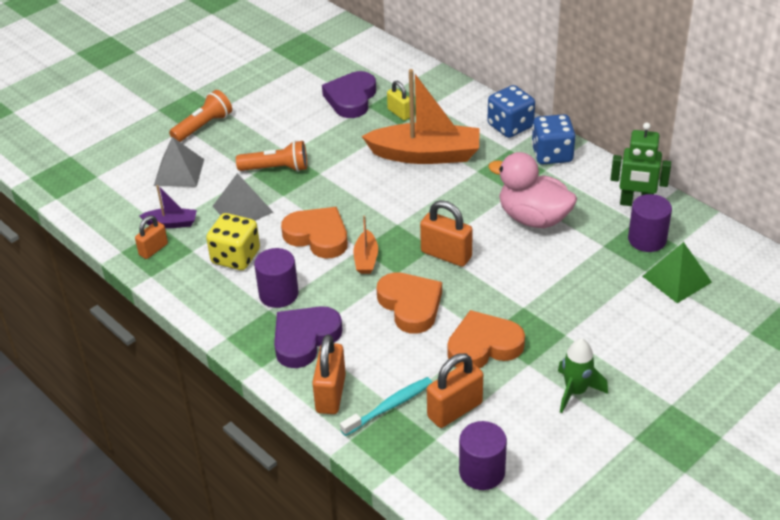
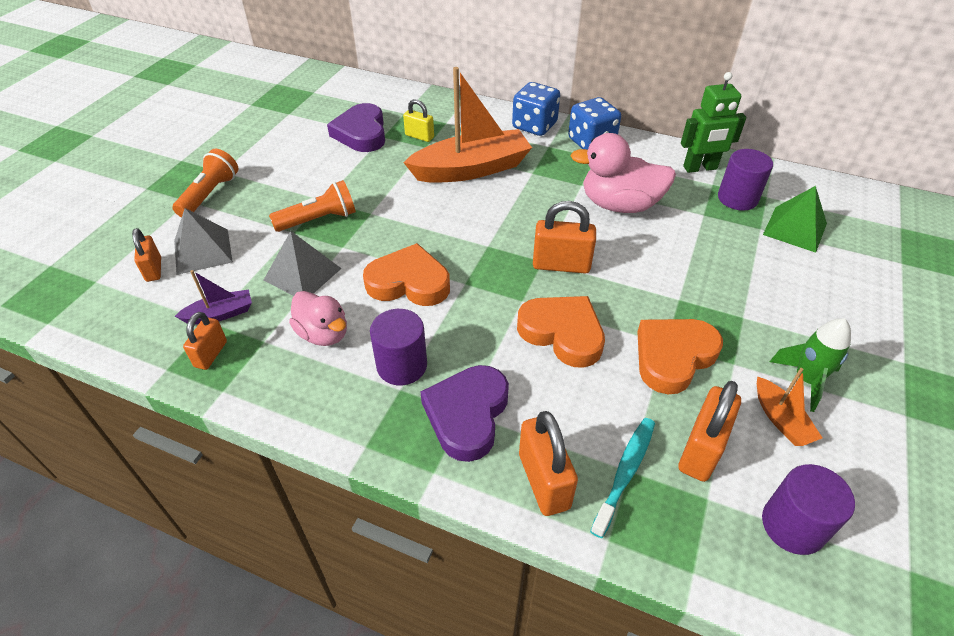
camera: 25 degrees left, 5 degrees up
(139, 178) = (153, 269): none -> orange padlock
(236, 257) = (323, 334): yellow dice -> pink duck
(366, 259) = (479, 293): orange boat -> orange boat (781, 419)

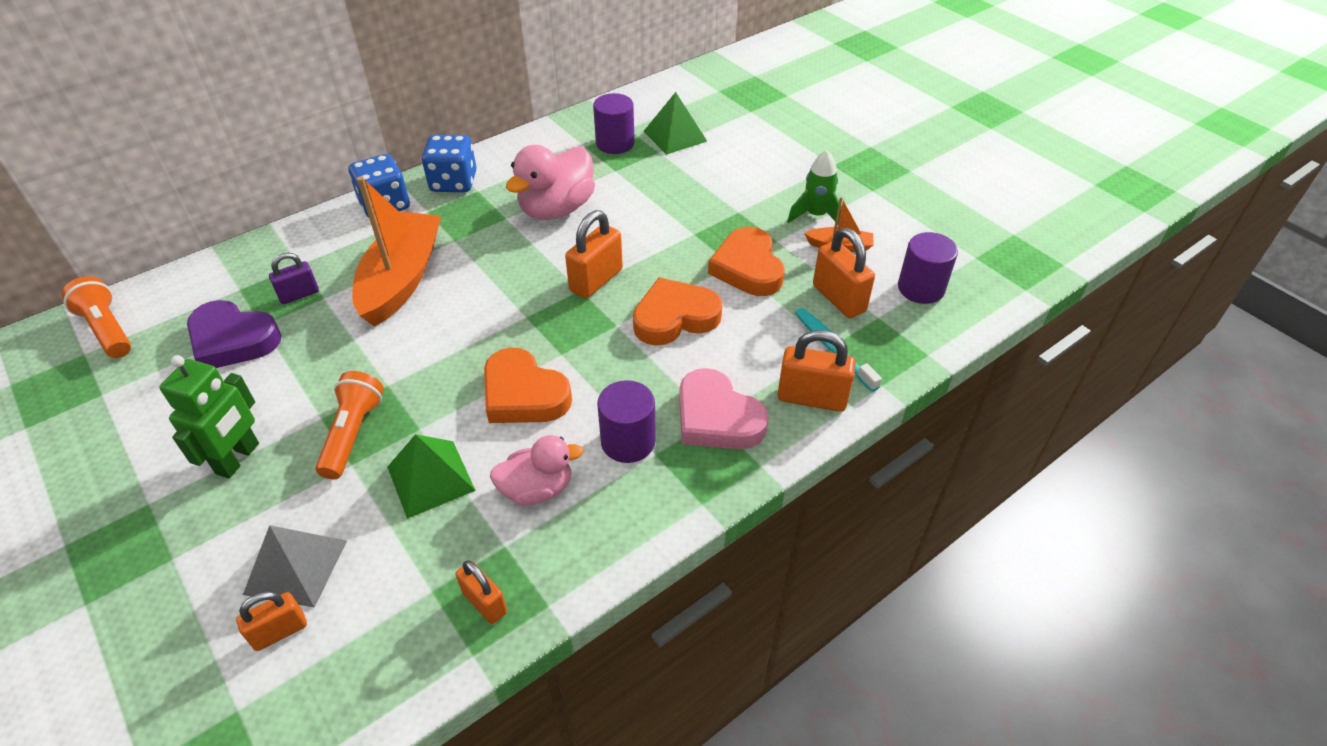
camera: 60 degrees left, 0 degrees up
(153, 269) = (280, 631): orange padlock -> orange padlock turned 45 degrees counterclockwise
(210, 194) = (185, 530): orange flashlight -> orange flashlight (108, 329)
(220, 314) = (427, 577): purple boat -> none
(302, 274) = (430, 478): grey pyramid -> green pyramid
(409, 282) = (523, 394): orange heart -> orange heart turned 90 degrees counterclockwise
(419, 136) = (299, 294): yellow padlock -> purple padlock
(467, 415) = (717, 418): purple heart -> pink heart
(700, 168) = (559, 141): green robot -> green robot (238, 459)

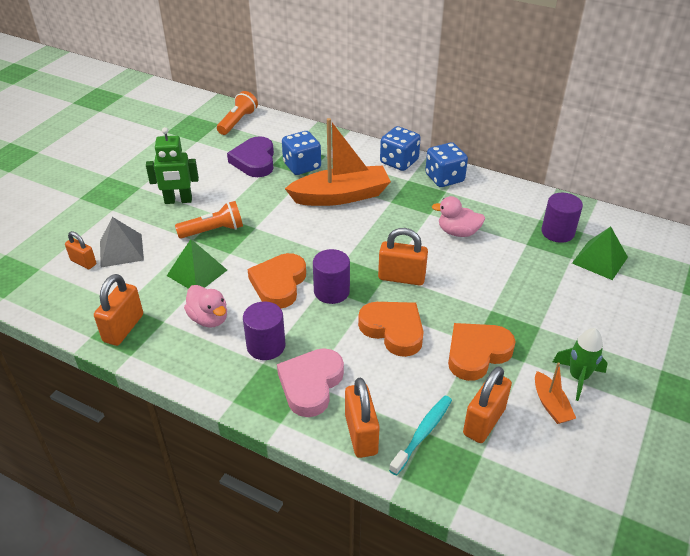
camera: 65 degrees right, 5 degrees down
(299, 294) = (302, 166): purple padlock -> blue dice
(485, 602) = (123, 328): orange padlock -> orange padlock, size x1.59
(556, 209) = (458, 232): pink duck -> pink duck, size x0.64
(921, 288) = (541, 478): purple cylinder -> purple cylinder (331, 291)

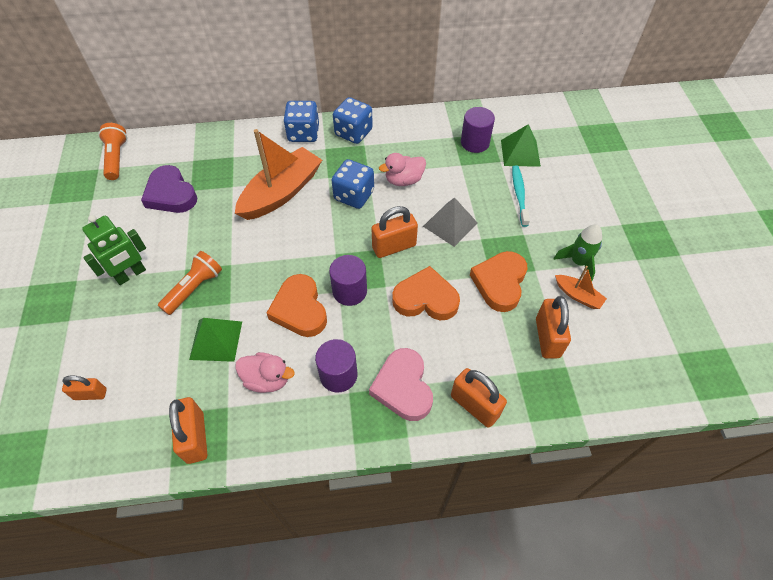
camera: 35 degrees left, 15 degrees up
(121, 250) = (119, 359): grey pyramid -> grey pyramid (450, 224)
(302, 166) = (221, 178): blue dice -> blue dice (354, 195)
(422, 433) = (516, 375): turquoise toothbrush -> turquoise toothbrush (519, 195)

